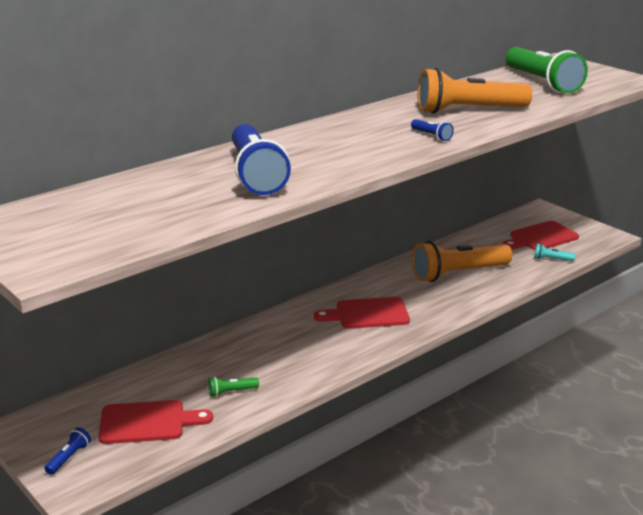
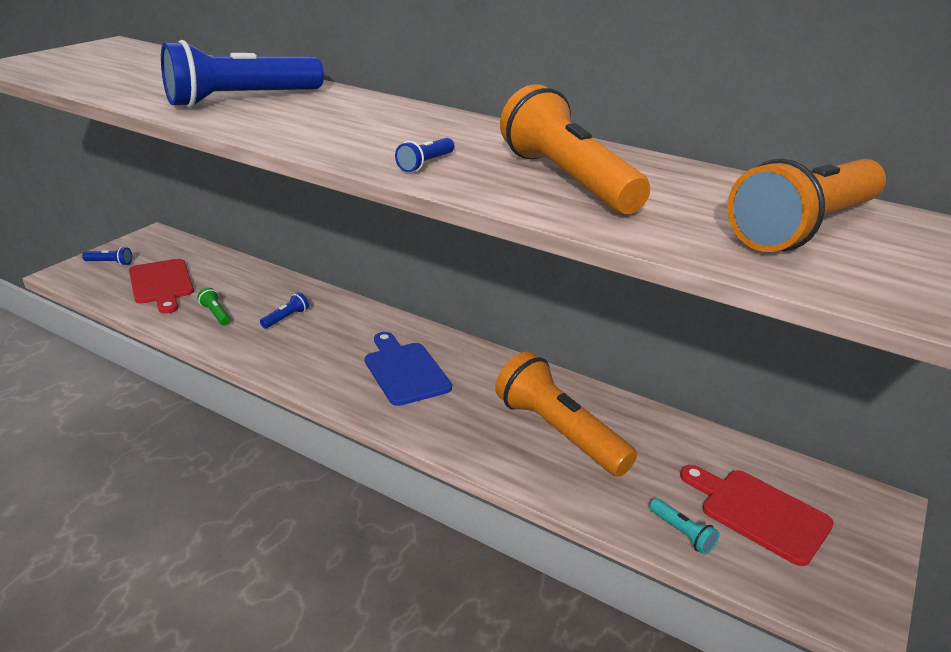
camera: 70 degrees right, 5 degrees up
(260, 357) = (286, 318): none -> blue flashlight
(367, 314) = (405, 371): red cutting board -> blue cutting board
(542, 83) = (804, 228): green flashlight -> orange flashlight
(551, 259) = (682, 533): turquoise flashlight -> turquoise flashlight turned 150 degrees clockwise

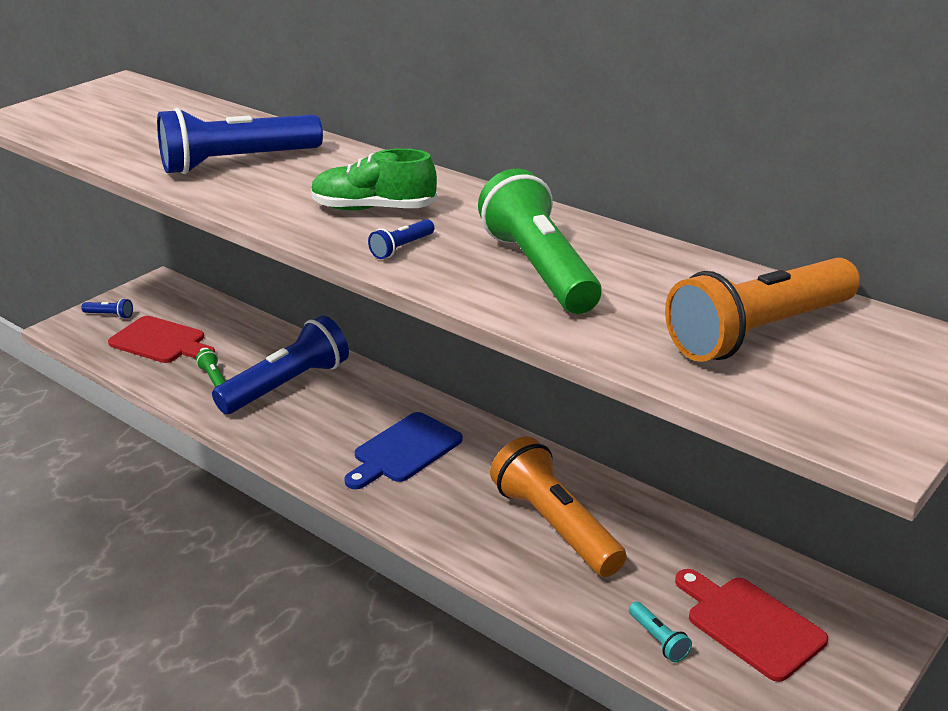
camera: 10 degrees right, 0 degrees up
(161, 284) = (161, 342): red cutting board -> red cutting board turned 45 degrees counterclockwise
(286, 318) = (287, 385): blue flashlight -> blue flashlight, size x2.48
(387, 134) = (374, 209): none -> green shoe
(405, 371) = (404, 450): blue cutting board -> blue cutting board turned 120 degrees counterclockwise
(567, 180) = (539, 269): orange flashlight -> green flashlight

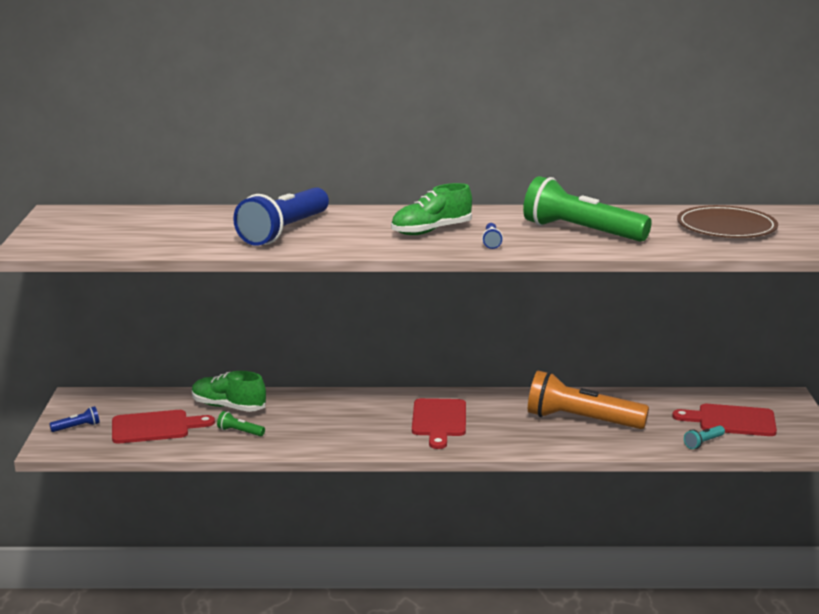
camera: 40 degrees left, 10 degrees down
(249, 345) = (228, 407): none -> green shoe
(287, 385) = (300, 417): blue flashlight -> none
(404, 450) = (439, 420): blue cutting board -> red cutting board
(658, 640) = (703, 443): turquoise flashlight -> turquoise flashlight turned 120 degrees clockwise
(759, 332) = (726, 227): orange flashlight -> brown plate

